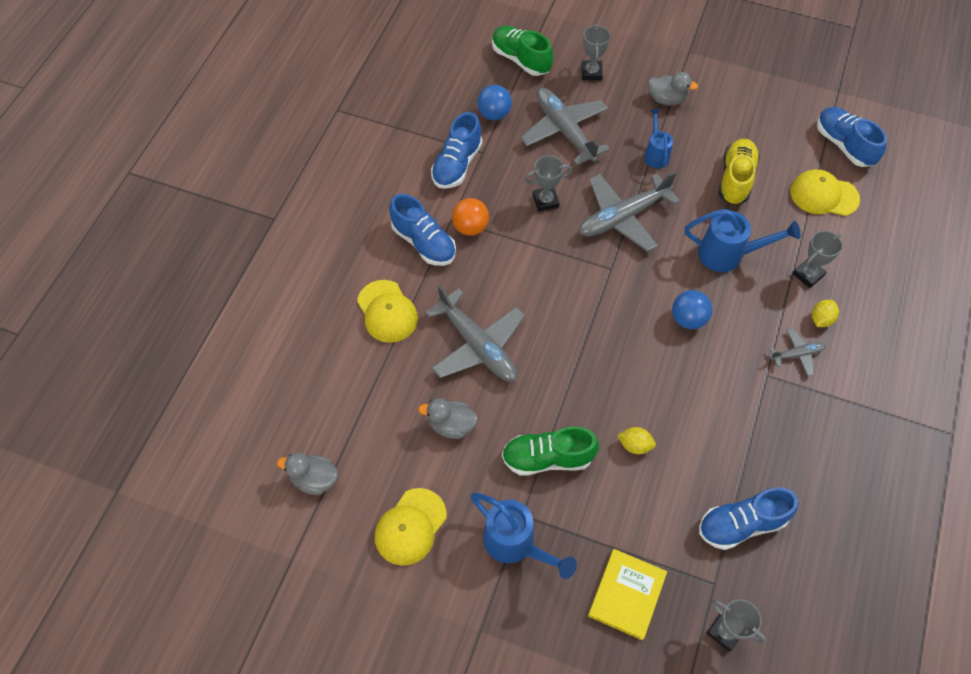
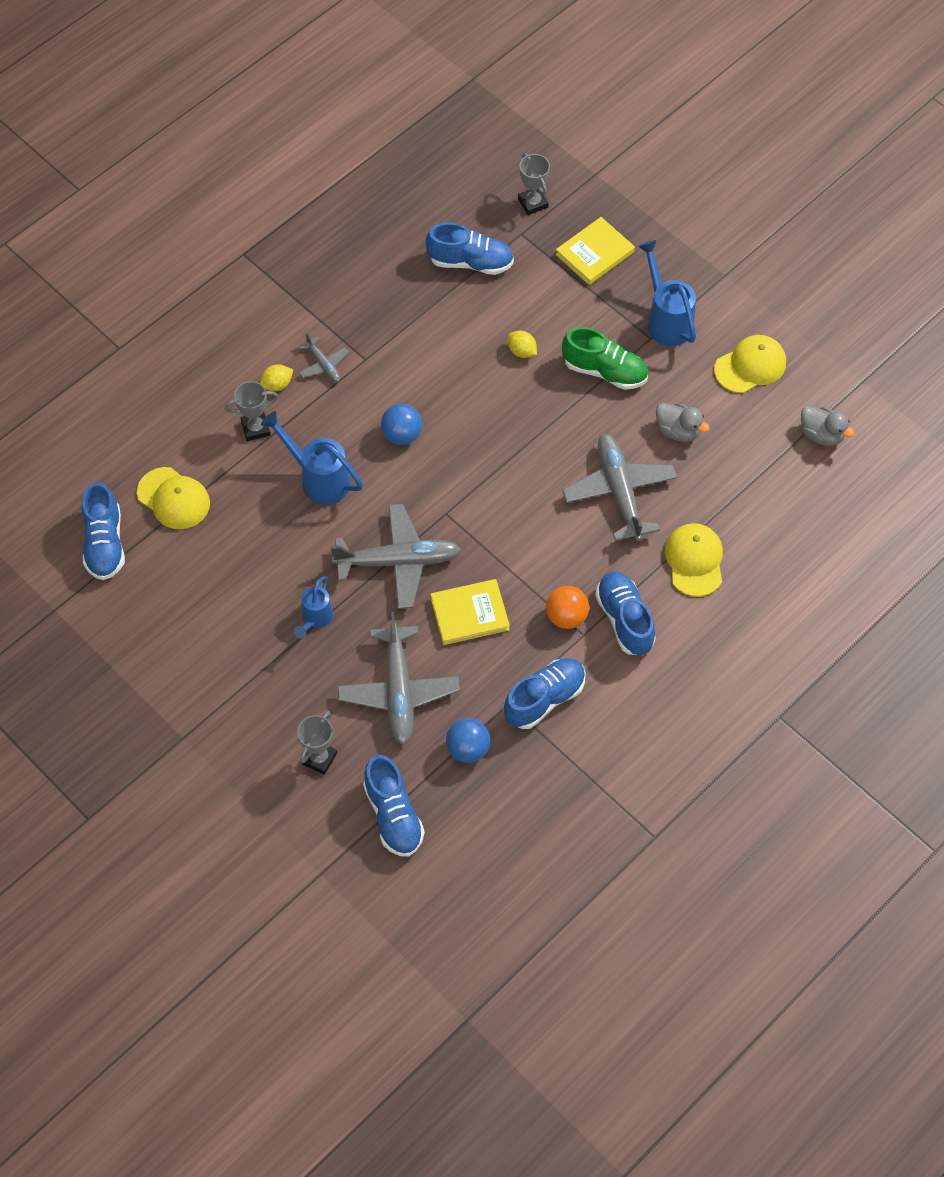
camera: 155 degrees left, 0 degrees up
(520, 59) = (393, 815): green shoe -> blue shoe
(545, 201) = (469, 614): grey trophy -> yellow book
(666, 99) = (255, 683): grey duck -> none
(735, 179) = (250, 554): yellow shoe -> none
(797, 354) = (323, 365): grey plane -> grey plane turned 135 degrees counterclockwise

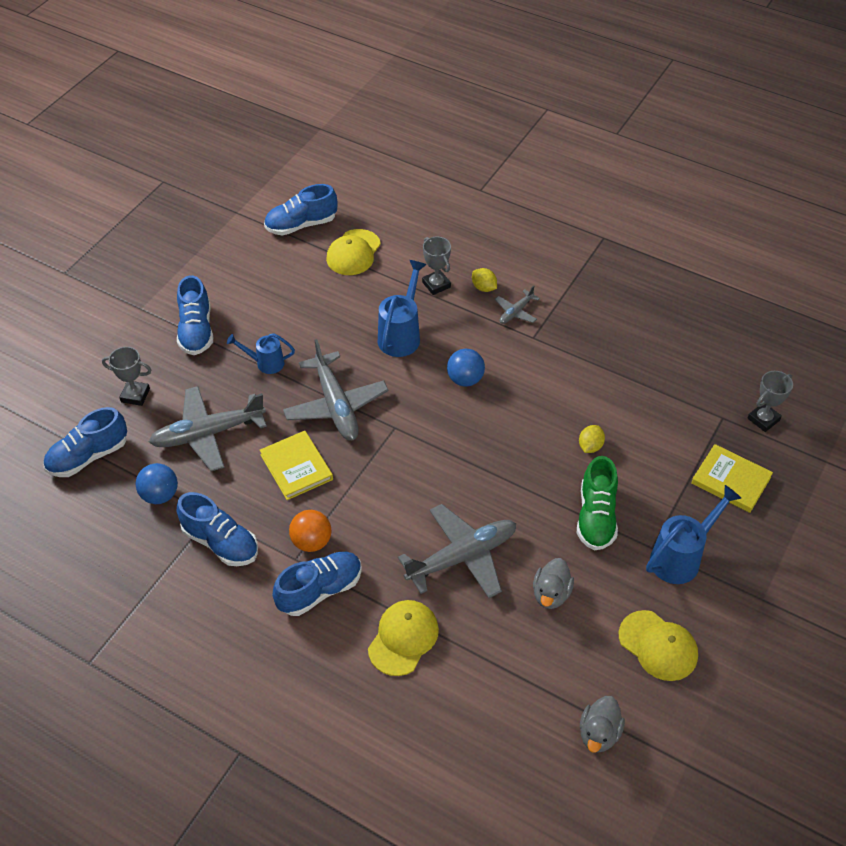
camera: 75 degrees right, 10 degrees down
(470, 262) = (671, 387): blue shoe -> blue shoe (196, 331)
(694, 560) = (403, 638): yellow cap -> yellow cap turned 45 degrees counterclockwise

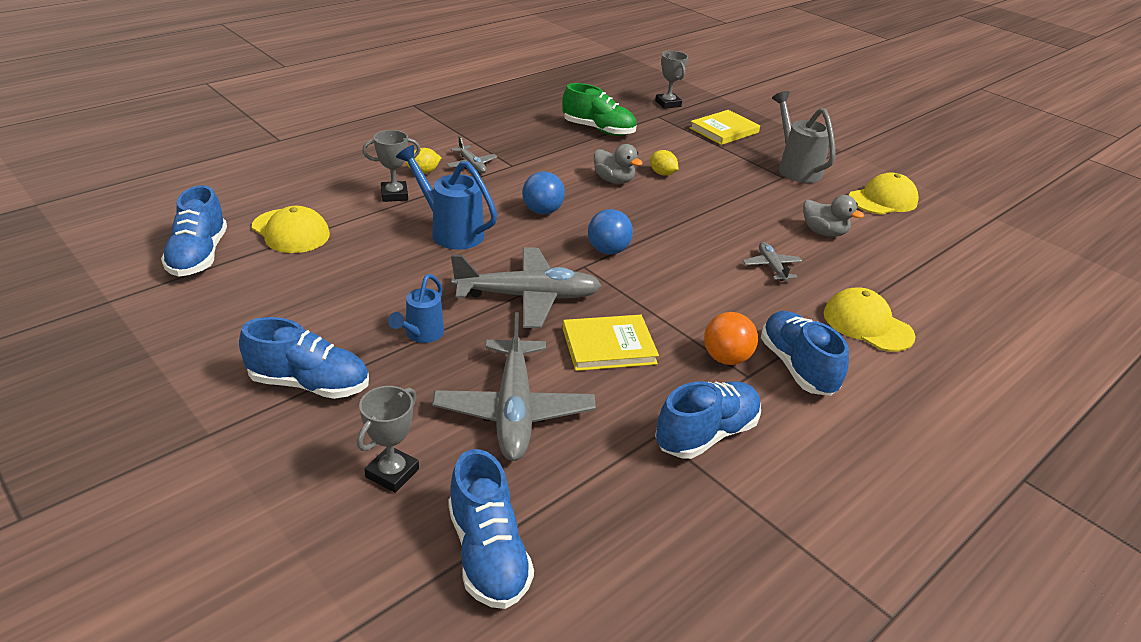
camera: 75 degrees left, 15 degrees down
(160, 495) = (603, 480): blue ball -> blue ball (608, 250)
(462, 557) = (771, 267): grey plane -> grey plane, size x0.49
(596, 517) = (743, 191): green shoe -> green shoe (598, 130)
(599, 733) = (971, 247): grey duck -> grey duck (614, 180)
(681, 557) = (796, 168): blue watering can -> grey watering can

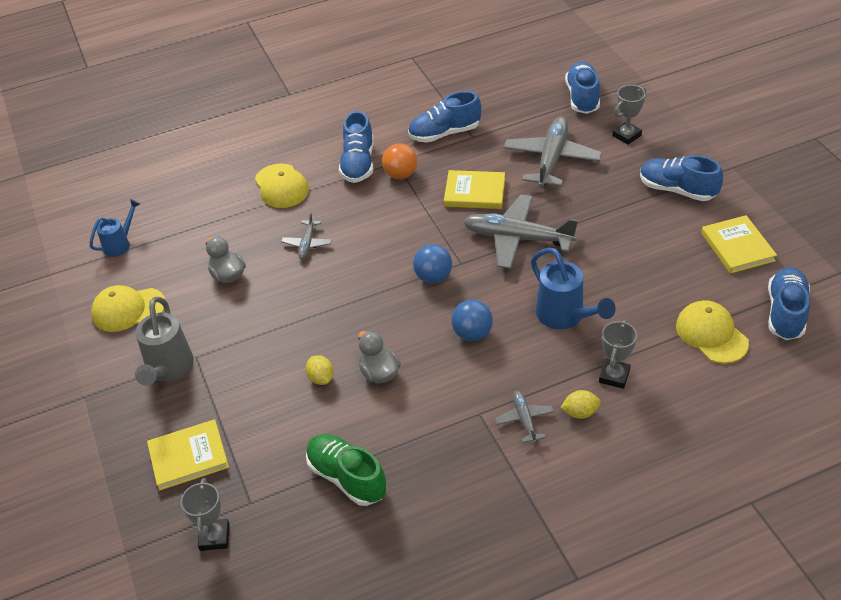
camera: 155 degrees left, 10 degrees up
(236, 317) = (737, 247): none -> yellow book
(394, 195) = (614, 376): grey trophy -> grey trophy turned 75 degrees counterclockwise
(421, 335) = (602, 216): blue watering can -> blue watering can (120, 244)

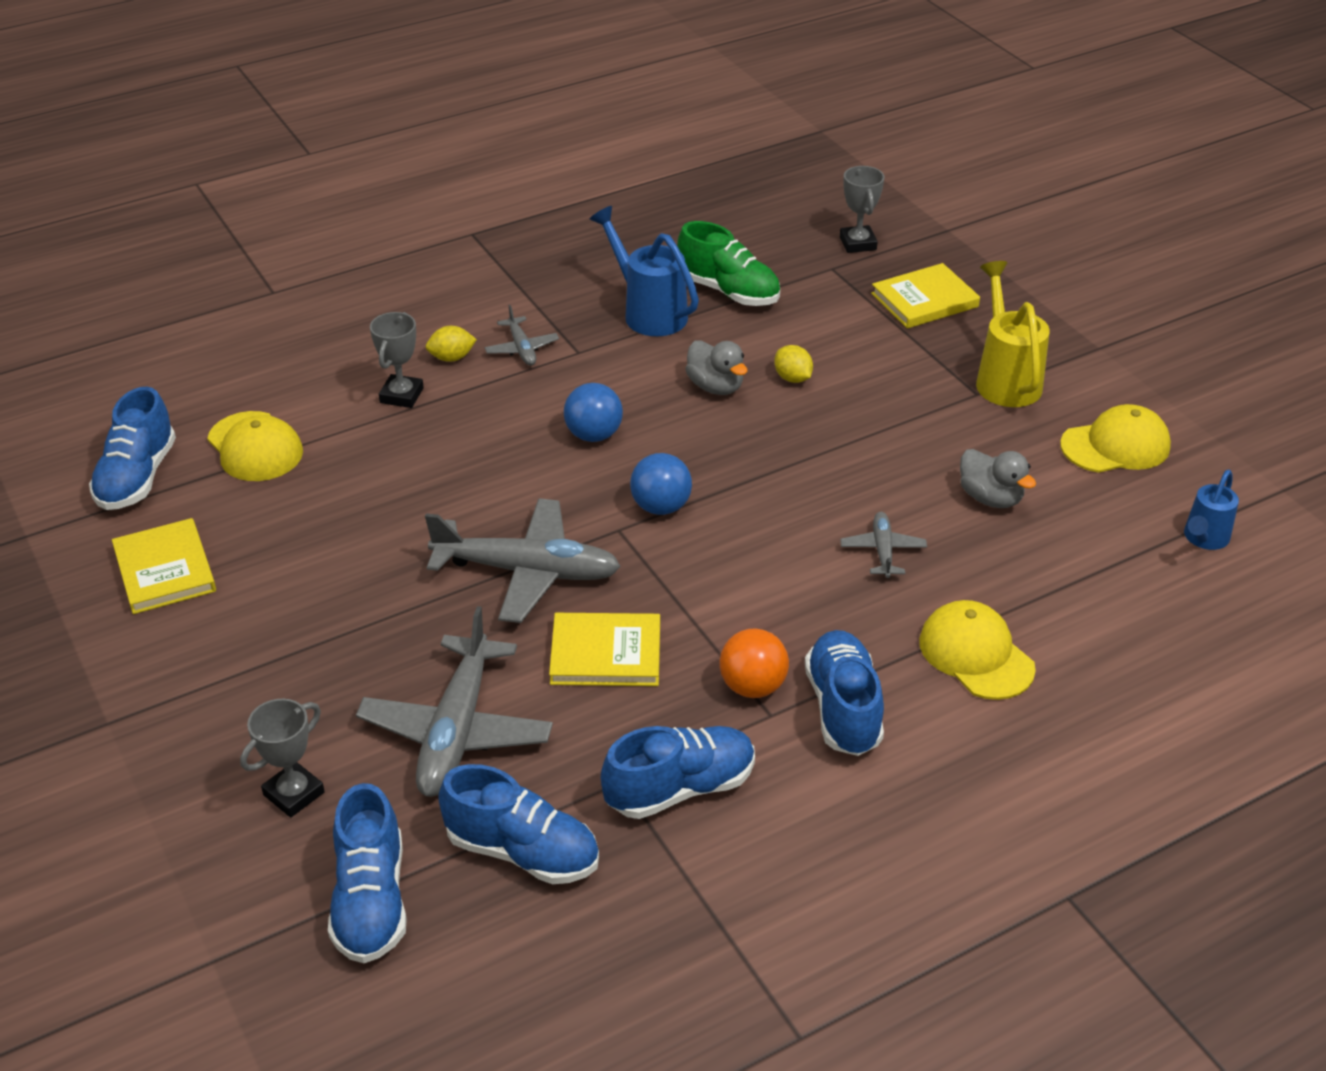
camera: 170 degrees right, 5 degrees down
(168, 369) = (1005, 379): grey watering can -> yellow watering can
(565, 316) = (459, 461): blue watering can -> blue watering can (649, 312)
(677, 190) = (229, 670): blue shoe -> blue shoe (523, 852)

